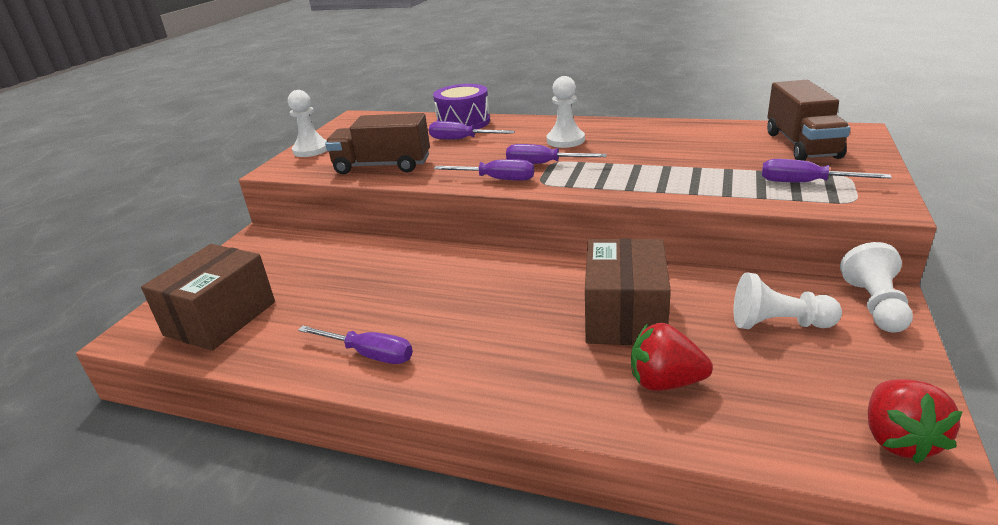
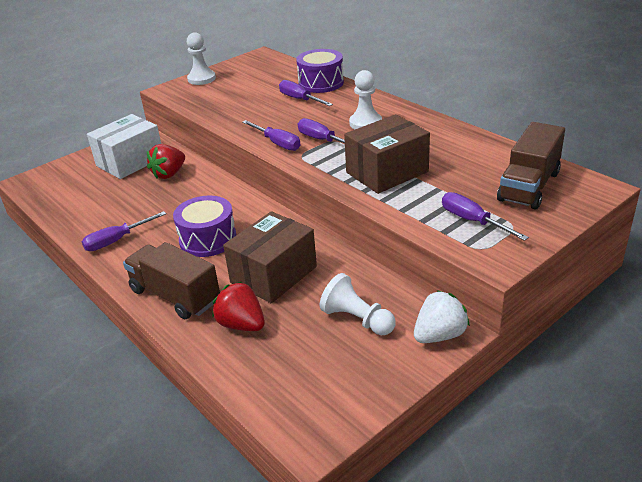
camera: 30 degrees right, 5 degrees up
(220, 318) = (71, 188): brown box -> brown box (387, 172)
(278, 265) = (130, 161): none -> white box
(369, 354) = (117, 240): purple screwdriver -> purple screwdriver turned 90 degrees clockwise
(382, 166) = (226, 107): brown truck -> brown truck (175, 296)
(494, 309) = (208, 239): none -> purple drum
(875, 305) = (439, 335): white pawn -> white strawberry
(898, 439) = (320, 415): red strawberry -> red strawberry (169, 174)

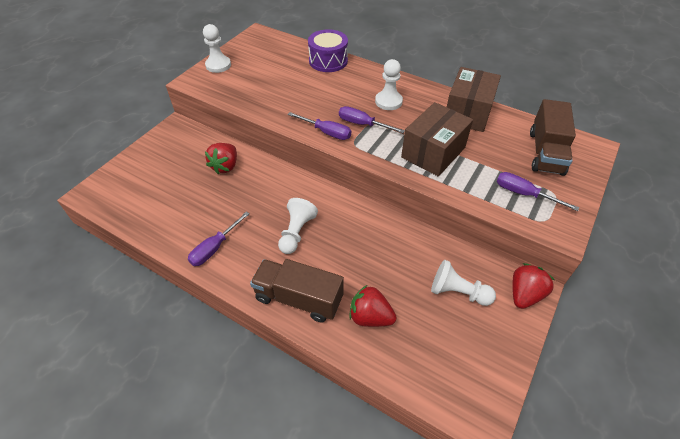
camera: 20 degrees left, 15 degrees up
(130, 161) = (181, 157): white box -> none
(208, 239) = (296, 232): purple drum -> white pawn
(273, 274) = (370, 260): brown box -> brown box (468, 112)
(300, 99) = (319, 81): purple screwdriver -> none
(439, 335) = (524, 294): white strawberry -> red strawberry

